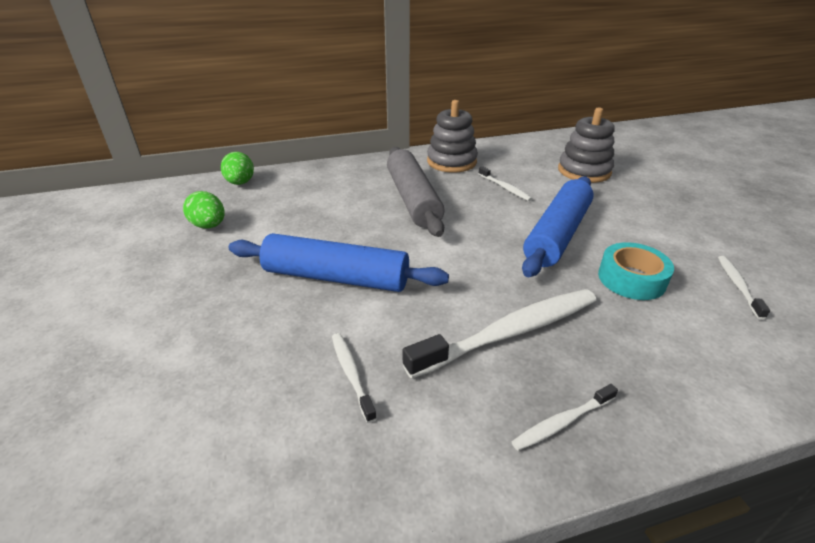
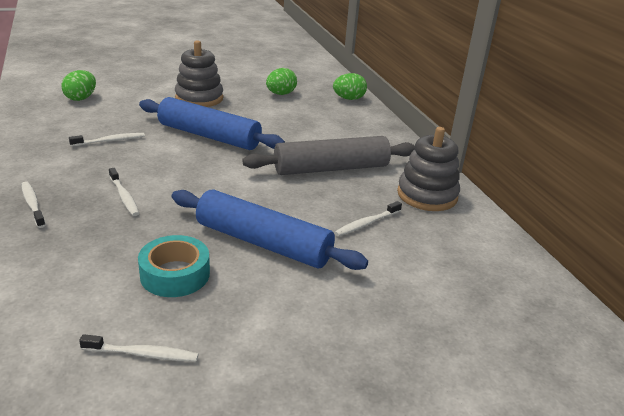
camera: 85 degrees right, 5 degrees down
(144, 458) = (81, 98): none -> green egg
(336, 277) = (209, 136): blue rolling pin -> blue rolling pin turned 75 degrees counterclockwise
(510, 332) = (124, 196): white toothbrush -> white toothbrush, size x0.48
(584, 171) = (435, 297): grey stacking toy -> grey stacking toy (199, 98)

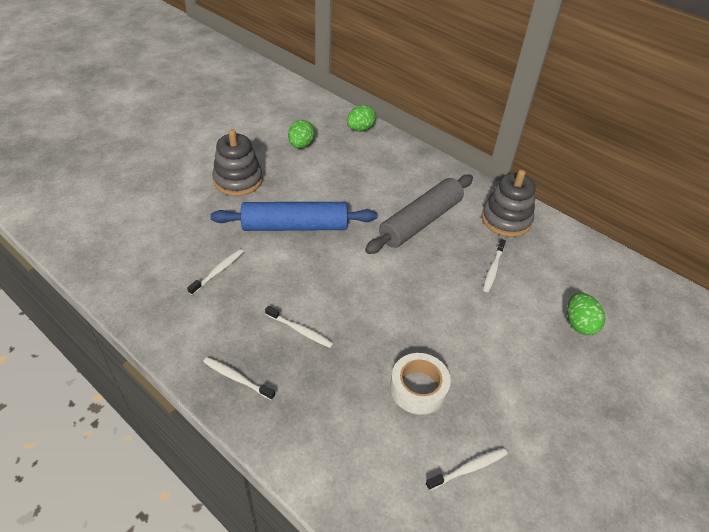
camera: 30 degrees left, 15 degrees up
(81, 98) = (128, 227): green egg -> green egg (579, 324)
(175, 274) = (418, 388): turquoise tape -> white tape
(263, 243) = (446, 324): blue rolling pin -> none

